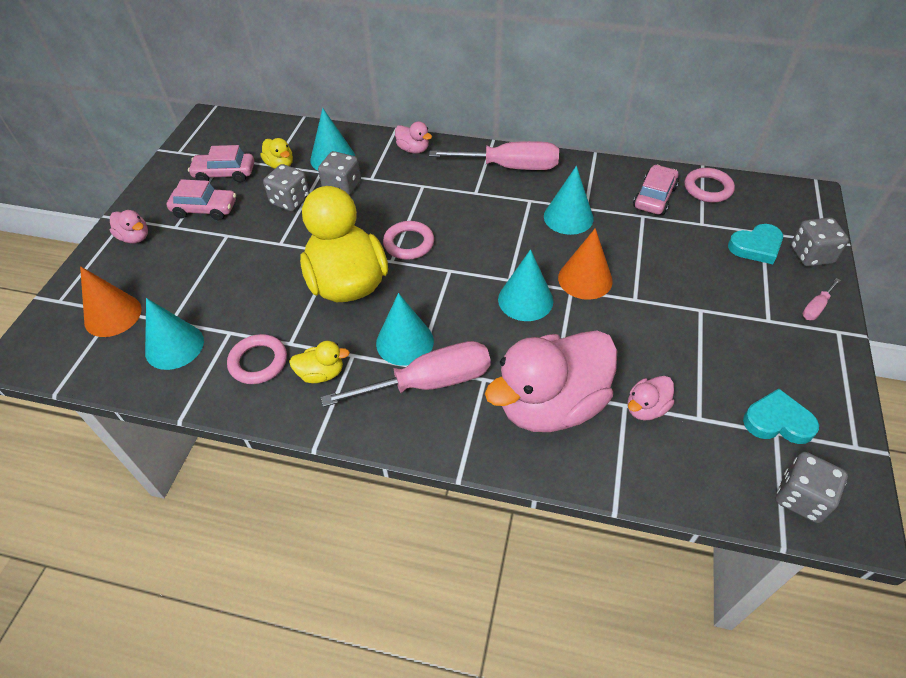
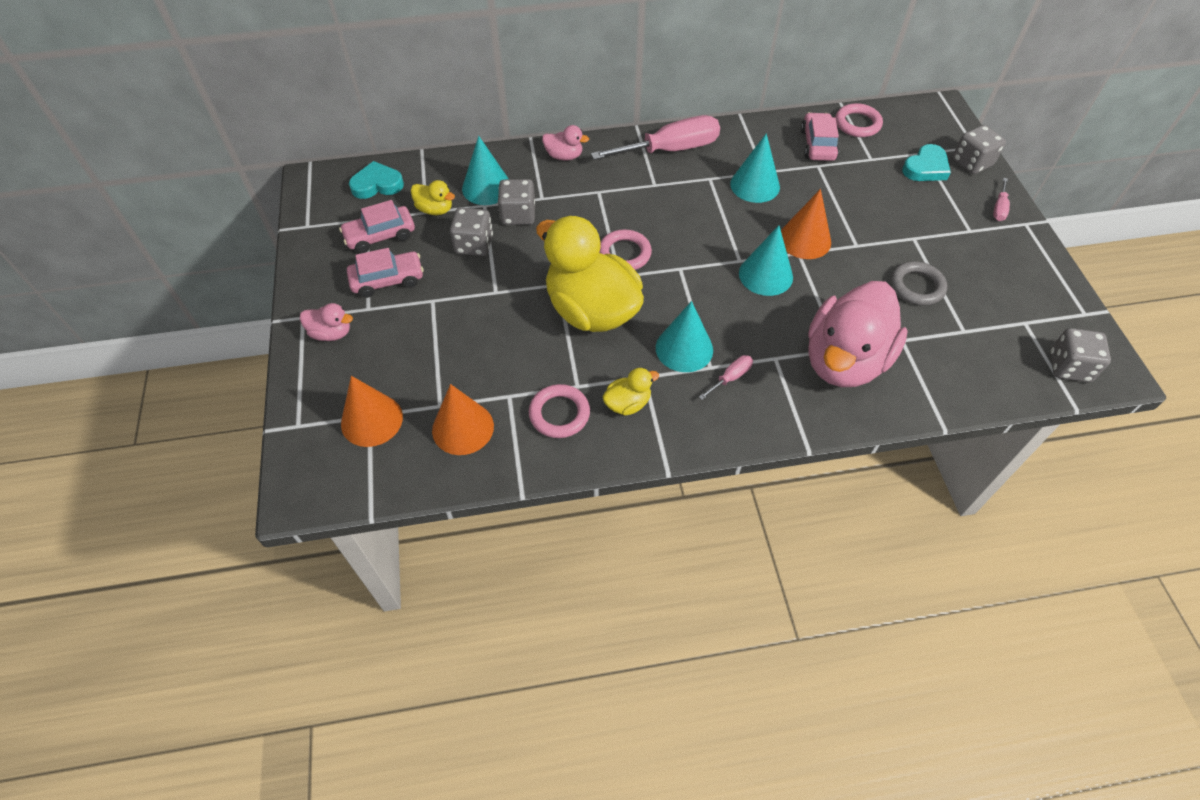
camera: 25 degrees left, 5 degrees up
(174, 346) = (463, 428): turquoise cone -> orange cone
(429, 382) = (730, 377): pink screwdriver -> pink screwdriver, size x0.44
(646, 408) = (920, 337): pink duck -> none
(674, 357) = (916, 286): none -> grey ring
(777, 421) = (1021, 313): turquoise heart -> turquoise heart (377, 184)

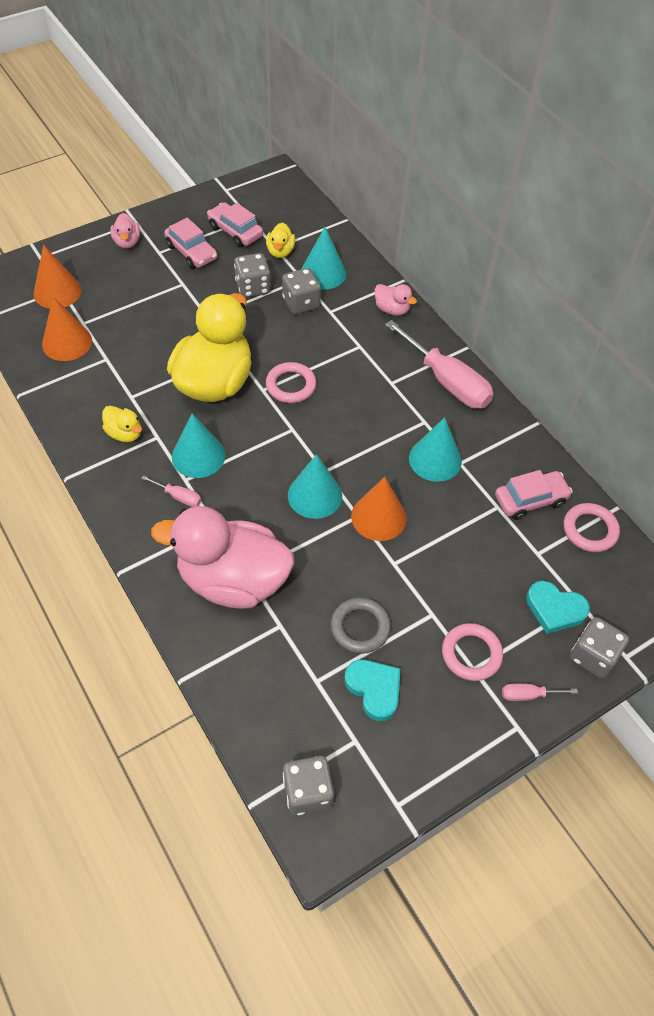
camera: 65 degrees right, 0 degrees up
(377, 184) = (290, 209): turquoise heart -> turquoise heart (374, 689)
(559, 414) = (99, 394): pink ring -> pink ring (471, 654)
(564, 156) = (392, 309): pink duck -> pink duck turned 45 degrees counterclockwise

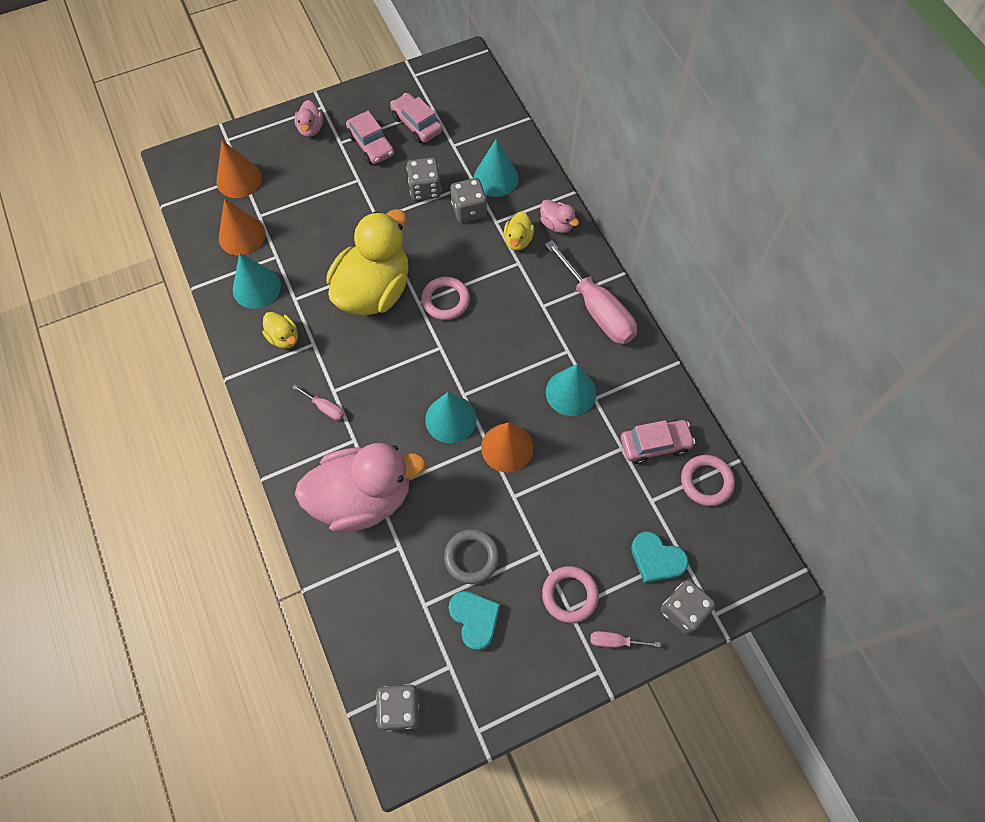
camera: 10 degrees right, 10 degrees up
(198, 456) = (348, 367): turquoise cone -> turquoise cone (256, 287)
(233, 580) = (363, 498): pink duck -> pink duck turned 150 degrees clockwise
(280, 251) = (457, 150): yellow duck -> yellow duck (518, 240)

